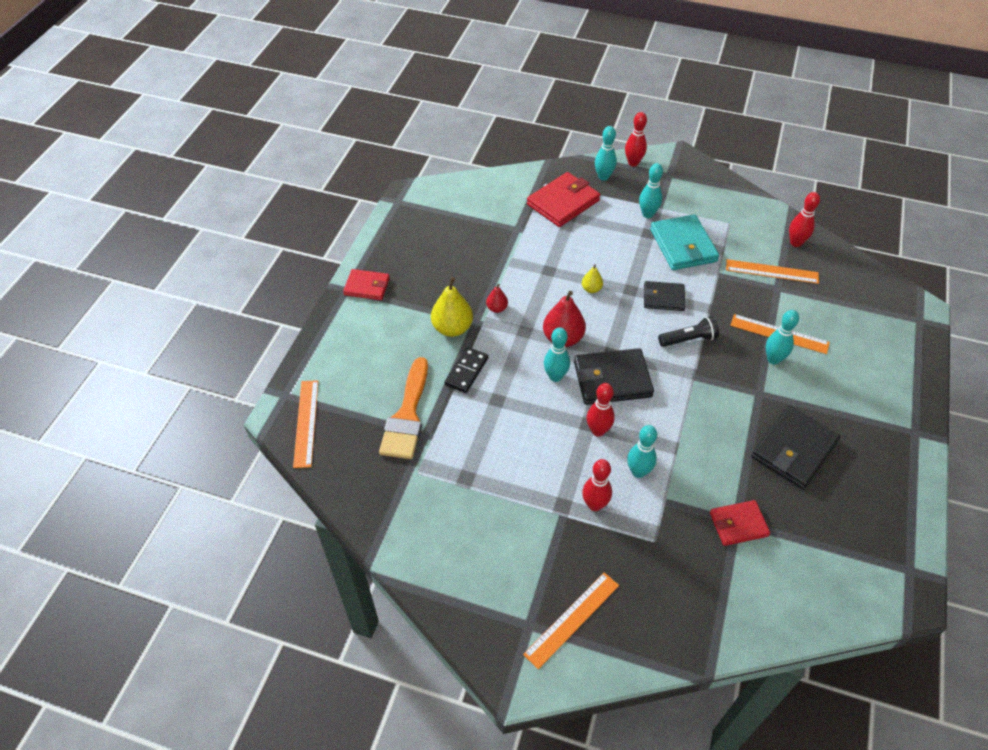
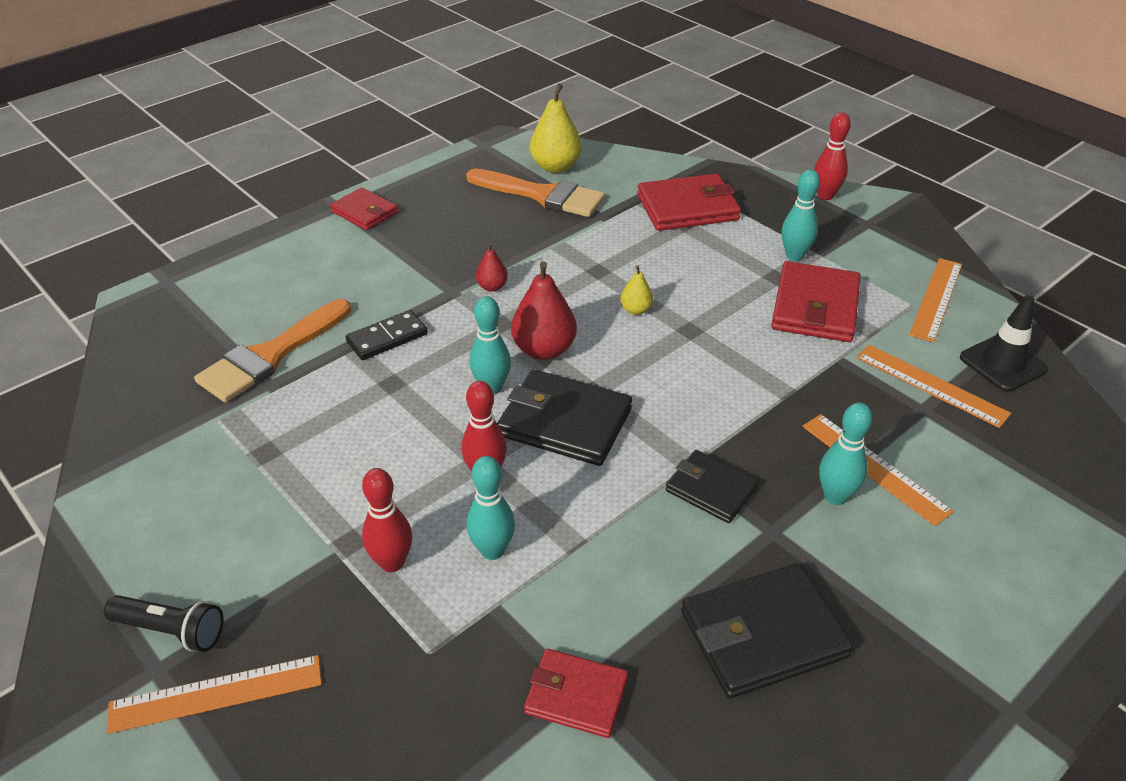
camera: 30 degrees right, 10 degrees down
(306, 423) = (157, 317): orange ruler -> orange ruler (936, 299)
(452, 328) = (417, 287): yellow pear -> yellow pear (555, 167)
(469, 227) = (542, 195): none -> orange brush
(603, 177) = (768, 198): turquoise bowling pin -> none
(663, 298) = (729, 356): black wallet -> black wallet (711, 489)
(683, 245) = (815, 307): turquoise wallet -> red wallet
(689, 339) = (721, 419): black flashlight -> black flashlight (171, 631)
(795, 243) = (1002, 363): red bowling pin -> black traffic cone

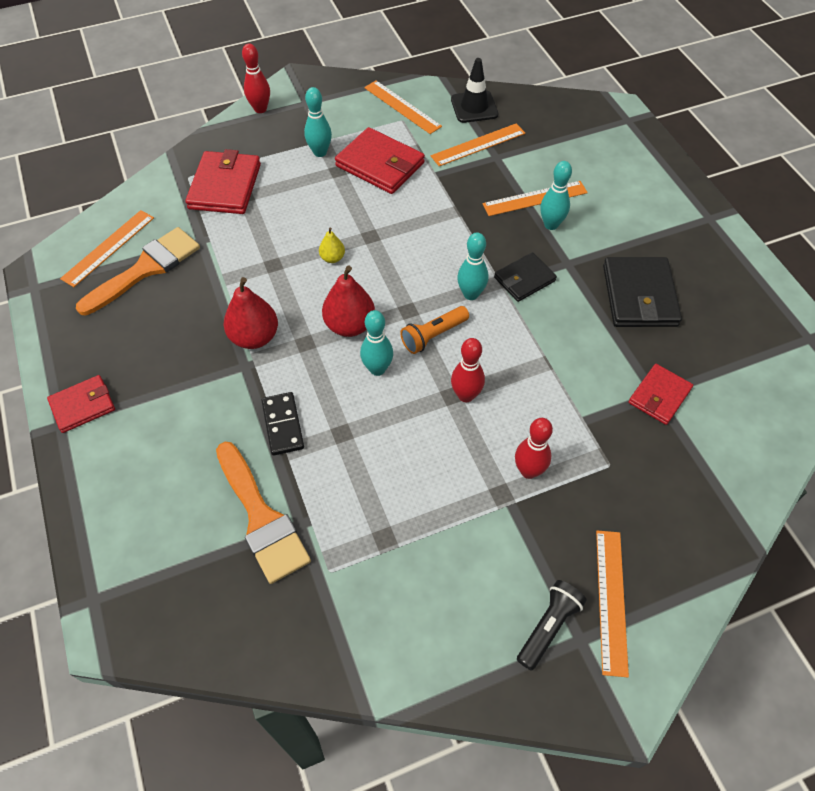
camera: 70 degrees left, 15 degrees up
(492, 287) = (254, 337): red pear -> red pear, size x1.89
(492, 550) = (536, 409): turquoise bowling pin -> turquoise bowling pin (471, 294)
(555, 167) = (108, 247): yellow pear -> orange ruler
(565, 422) = (433, 335): black wallet -> orange flashlight

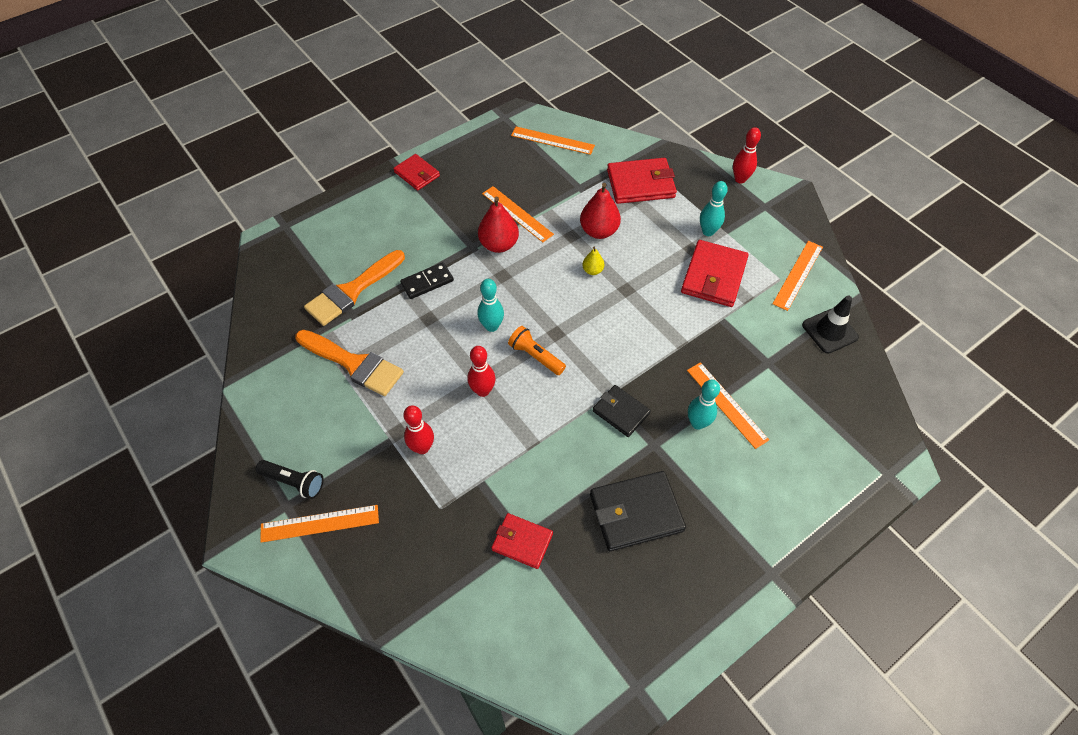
camera: 75 degrees right, 0 degrees up
(146, 269) = (540, 166): orange brush -> orange brush (354, 364)
(350, 325) = (528, 299): red pear -> red pear (599, 231)
(471, 294) = (588, 374): turquoise bowling pin -> none
(478, 145) = (777, 344): orange ruler -> orange ruler (517, 214)

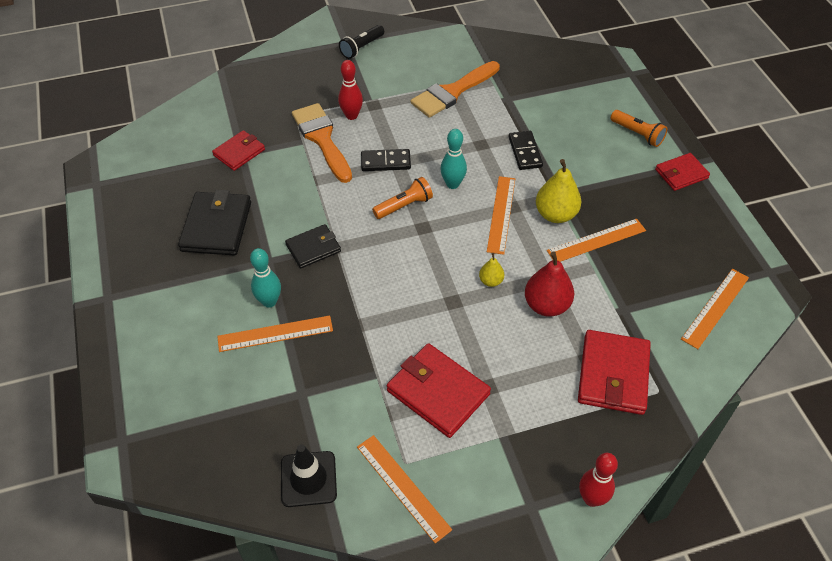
camera: 110 degrees right, 5 degrees down
(320, 523) = (321, 55): orange ruler -> orange ruler (501, 214)
(352, 291) = (533, 103): orange brush -> orange brush (322, 139)
(375, 208) = (637, 134): none -> orange flashlight
(483, 391) = (385, 162): red bowling pin -> black domino
(499, 244) = (555, 214): red pear -> yellow pear
(708, 232) = (508, 416): turquoise bowling pin -> none

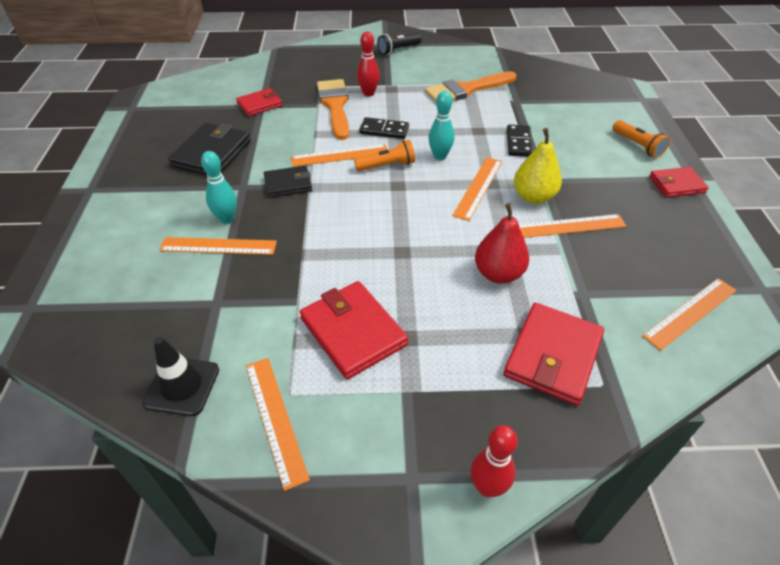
camera: 15 degrees right, 5 degrees down
(352, 203) = (340, 155): none -> orange ruler
(491, 281) = (447, 241): yellow pear -> none

